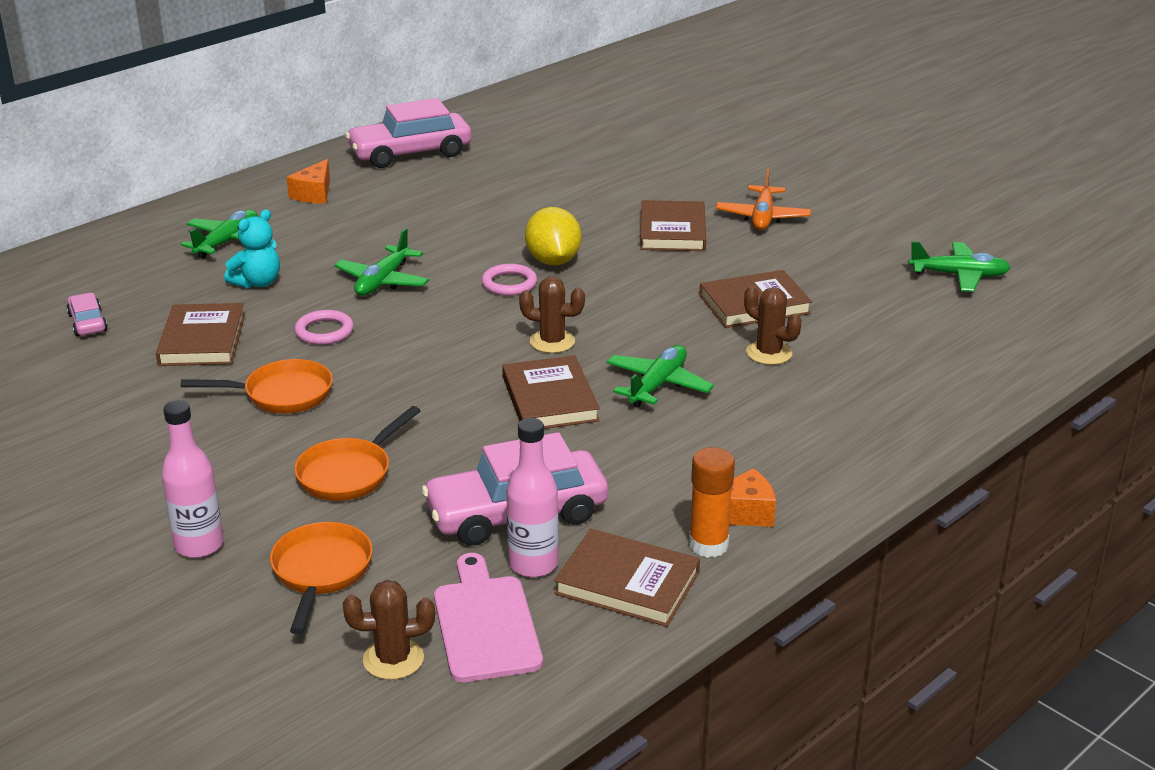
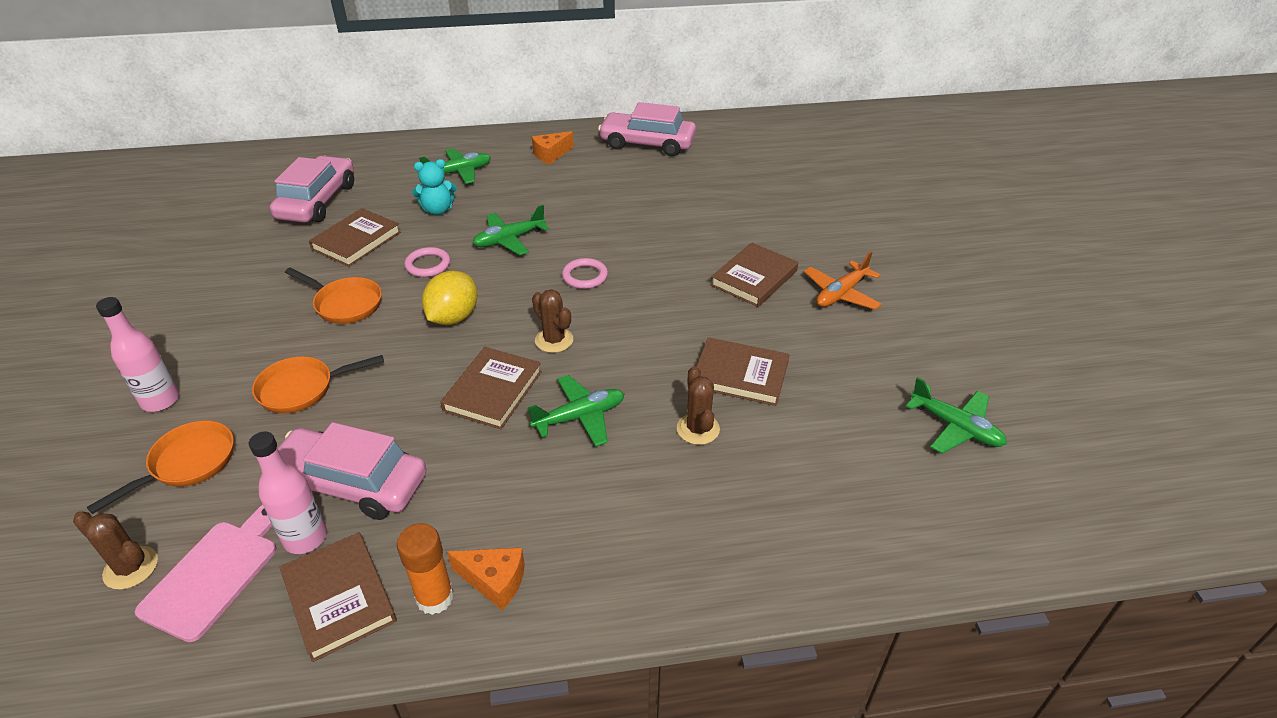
camera: 35 degrees right, 10 degrees up
(88, 322) = (317, 201): pink car -> pink car, size x2.10
(553, 261) = (637, 269): yellow lemon -> yellow lemon (453, 317)

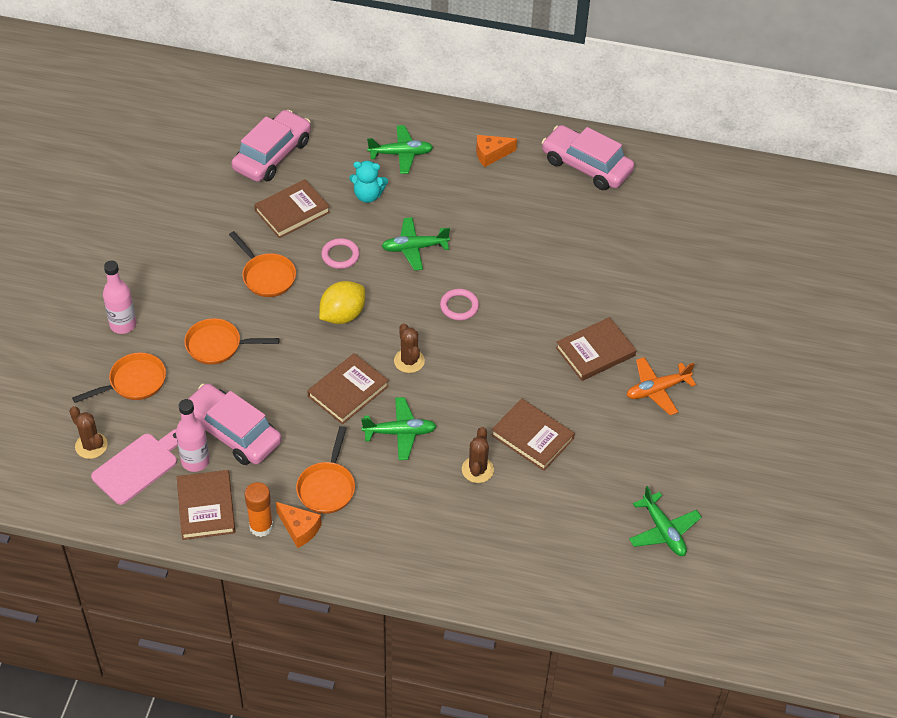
camera: 20 degrees right, 10 degrees up
(512, 511) = (327, 487): none -> orange pan

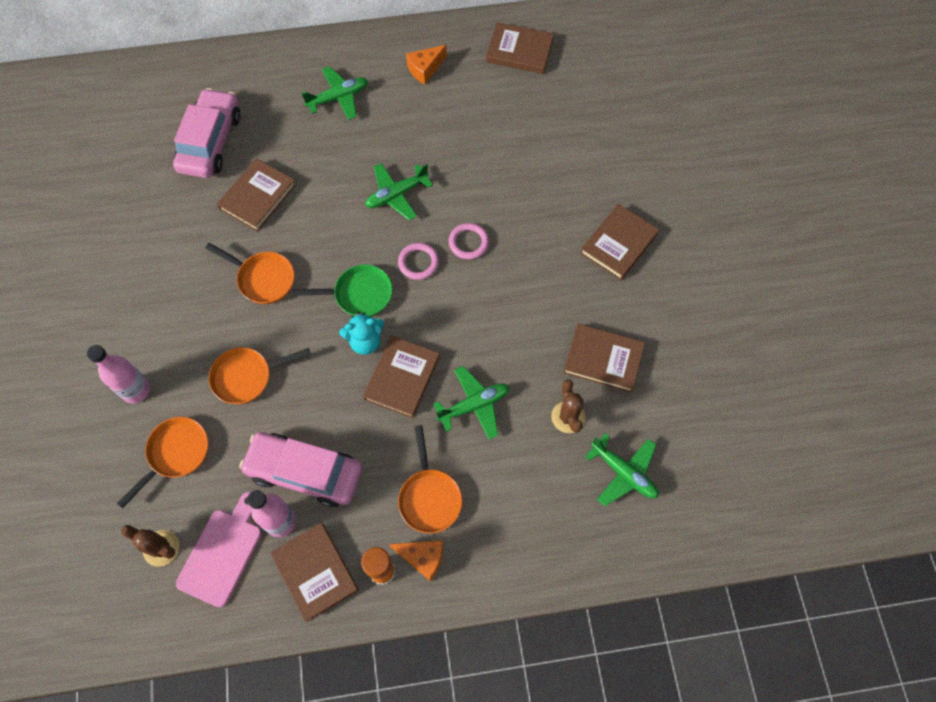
camera: 20 degrees left, 15 degrees up
(340, 255) = (327, 229): pink ring -> pink ring (418, 263)
(342, 315) = (359, 294): yellow lemon -> green pan
(368, 195) = (326, 153): turquoise teddy bear -> turquoise teddy bear (365, 341)
(409, 361) = (447, 321): brown cactus -> none
(586, 166) = (519, 51): pink car -> brown book
(657, 390) = (694, 263): orange plane -> none
(663, 531) = (771, 414): green plane -> green plane (624, 473)

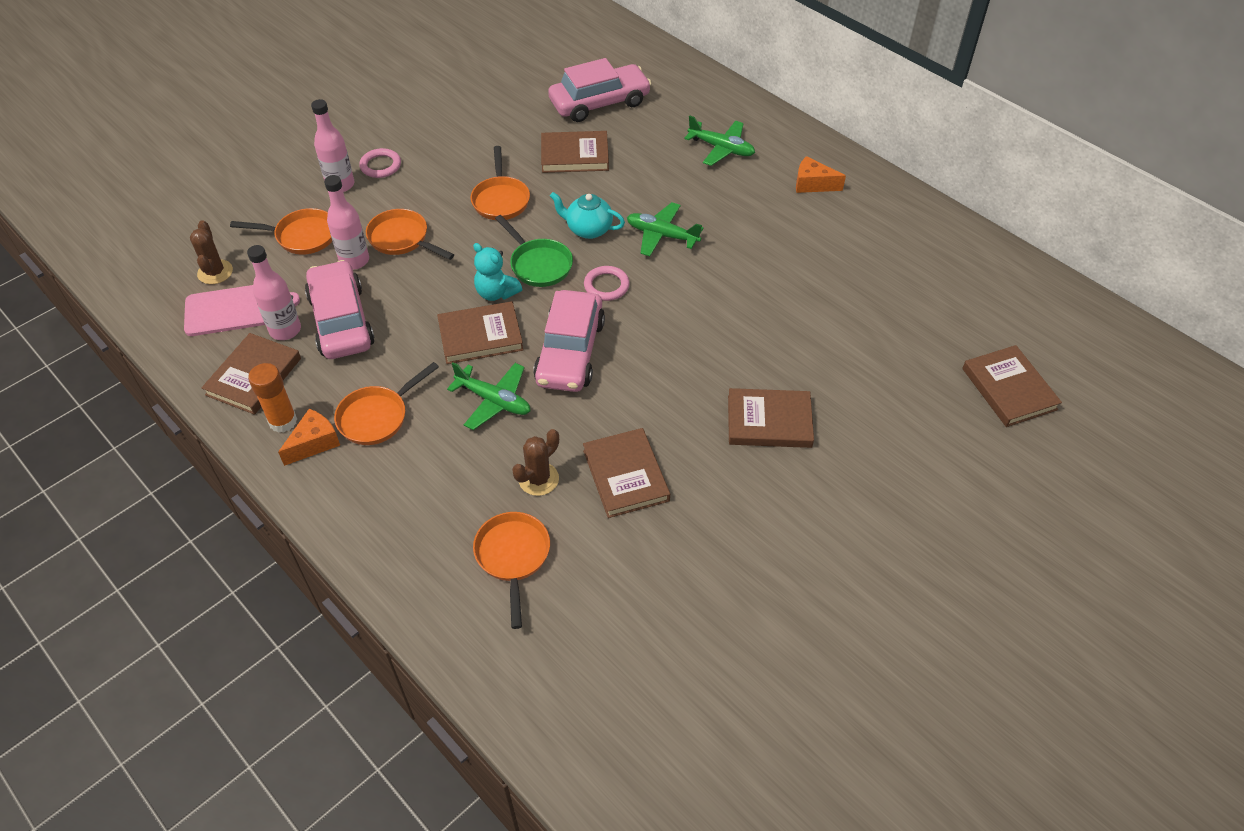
camera: 55 degrees right, 15 degrees down
(242, 427) = (354, 260): none -> pink bottle
(349, 238) = (588, 229): none -> turquoise teapot
(423, 558) = (314, 443): orange cheese -> orange cheese turned 120 degrees counterclockwise
(465, 326) = (570, 352): none -> pink car
(468, 242) = (660, 308): pink ring -> pink ring (380, 166)
(519, 51) = (908, 235): brown book -> brown book (1009, 389)
(624, 473) = (513, 557): green plane -> orange pan

